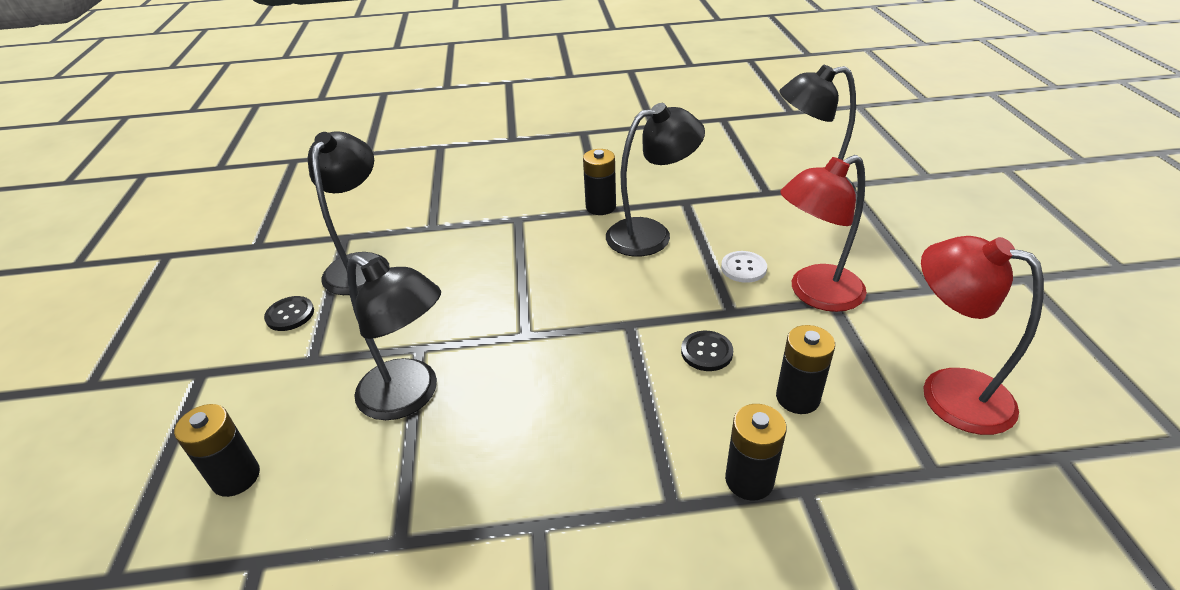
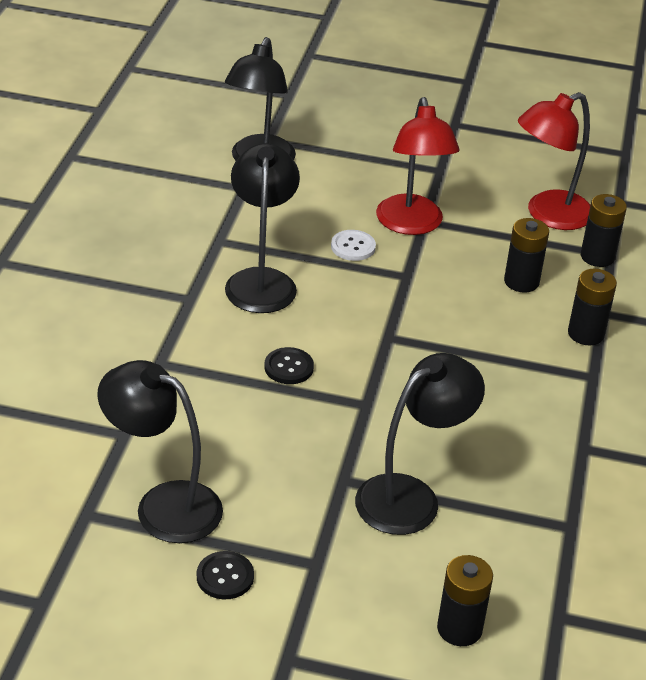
camera: 75 degrees left, 0 degrees up
(600, 207) = (184, 298): black battery -> black battery (597, 257)
(706, 352) = (449, 306): black button -> black button (289, 367)

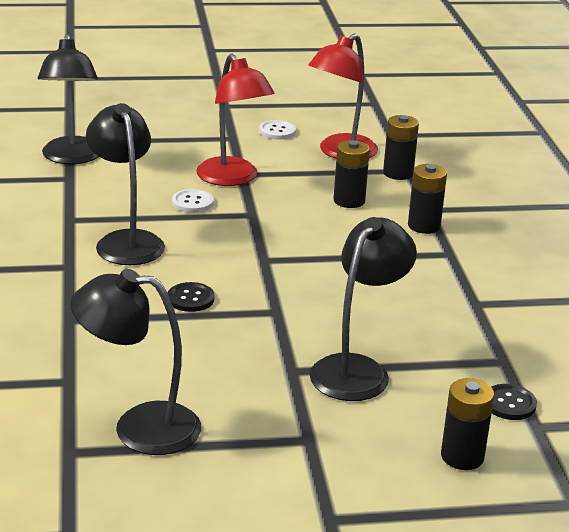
camera: 20 degrees left, 10 degrees down
(225, 577) = (231, 469): black button -> black button (509, 404)
(493, 171) = (277, 131): none -> white button

